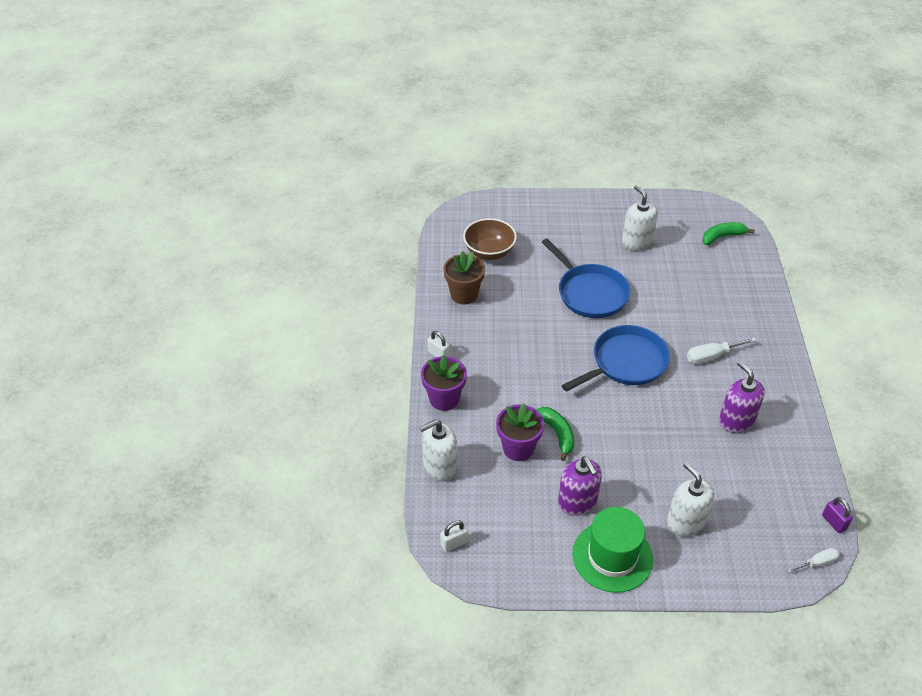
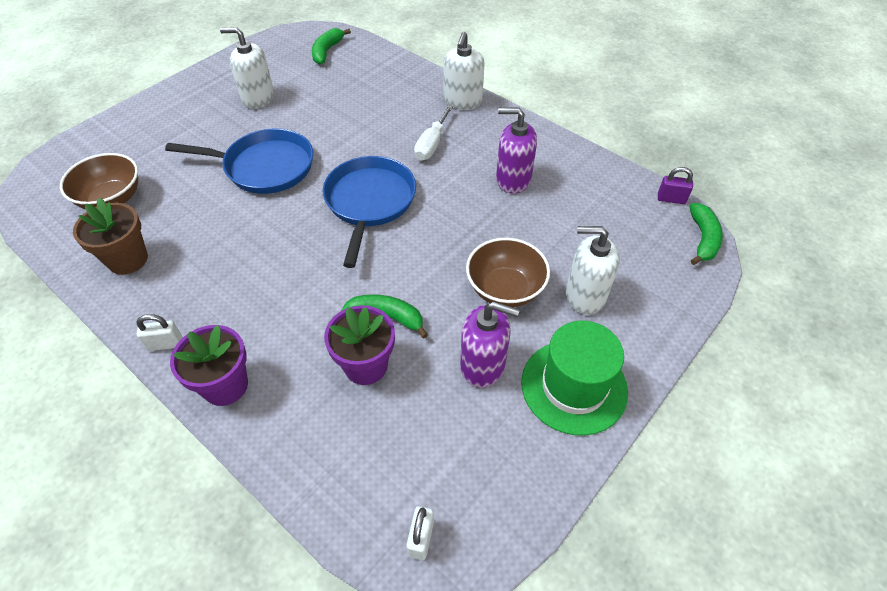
camera: 50 degrees left, 5 degrees up
(440, 467) = (305, 466): white soap dispenser -> white soap dispenser (462, 101)
(641, 477) = (505, 289): none -> brown bowl
(817, 562) = (703, 239): white screwdriver -> green banana

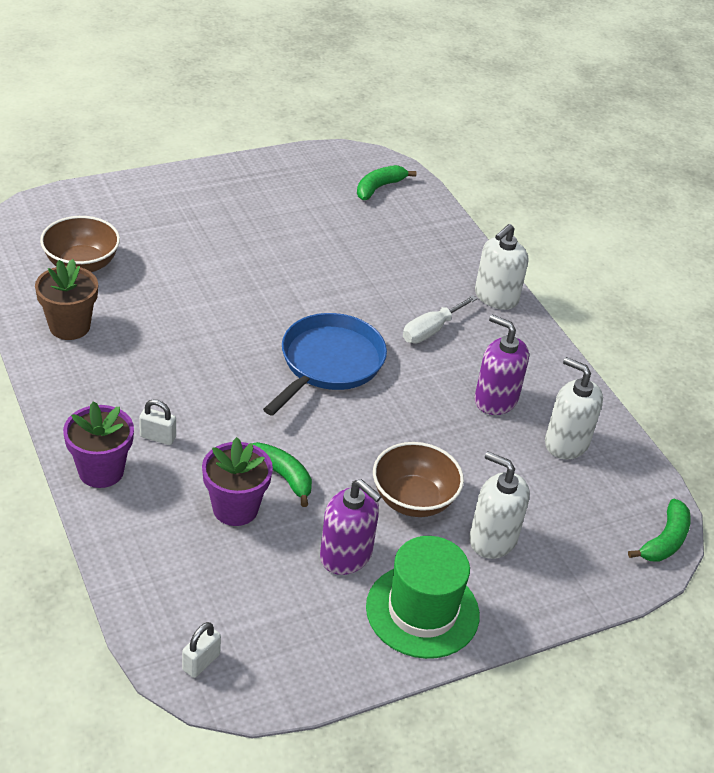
camera: 20 degrees right, 10 degrees down
(165, 344) = (67, 414): white padlock -> white padlock (158, 437)
(258, 98) = (275, 214): white soap dispenser -> white soap dispenser (566, 443)
(265, 167) = (243, 288): blue pan -> none
(671, 199) = (660, 488): purple padlock -> none

